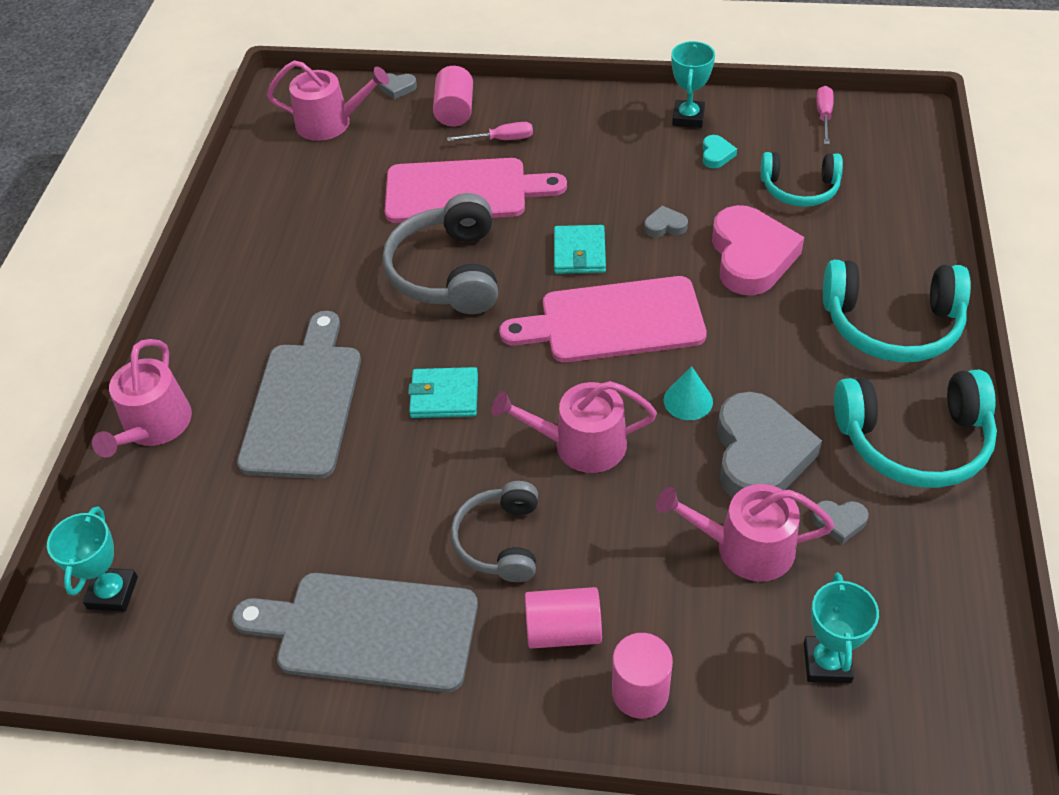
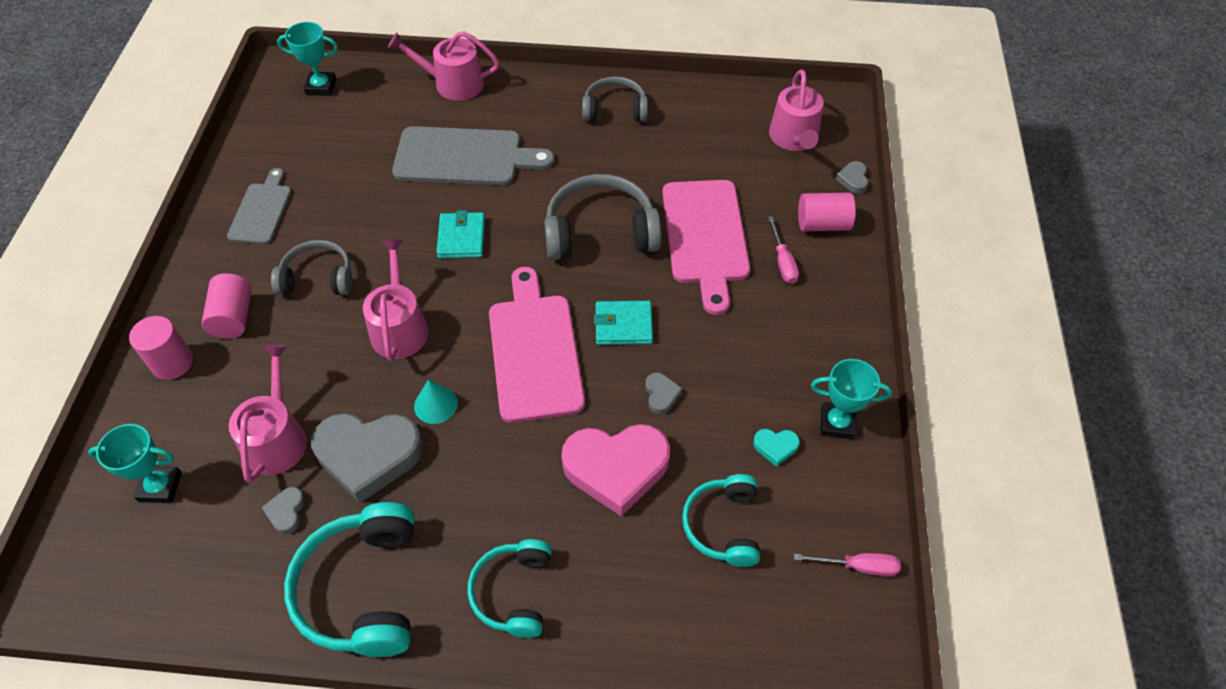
camera: 85 degrees right, 5 degrees up
(249, 262) = (615, 109): none -> grey headphones
(368, 631) = (261, 210): grey cutting board -> grey cutting board, size x0.60
(892, 325) = (513, 592): turquoise headphones -> turquoise headphones, size x0.64

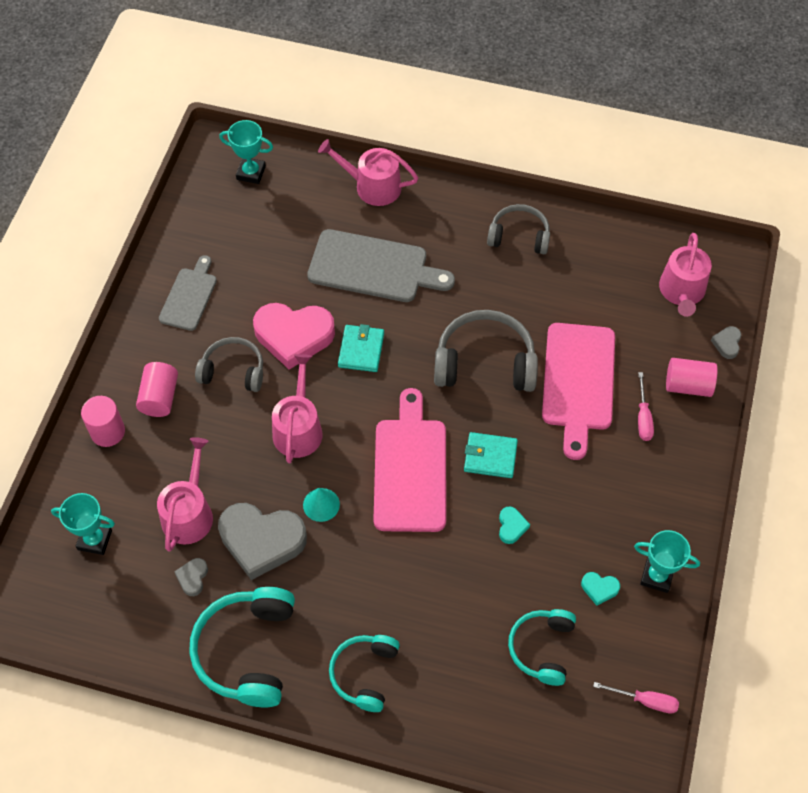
camera: 10 degrees right, 5 degrees up
(616, 468) = (462, 585): pink heart -> pink heart (294, 336)
(661, 395) = (511, 526): grey heart -> turquoise heart

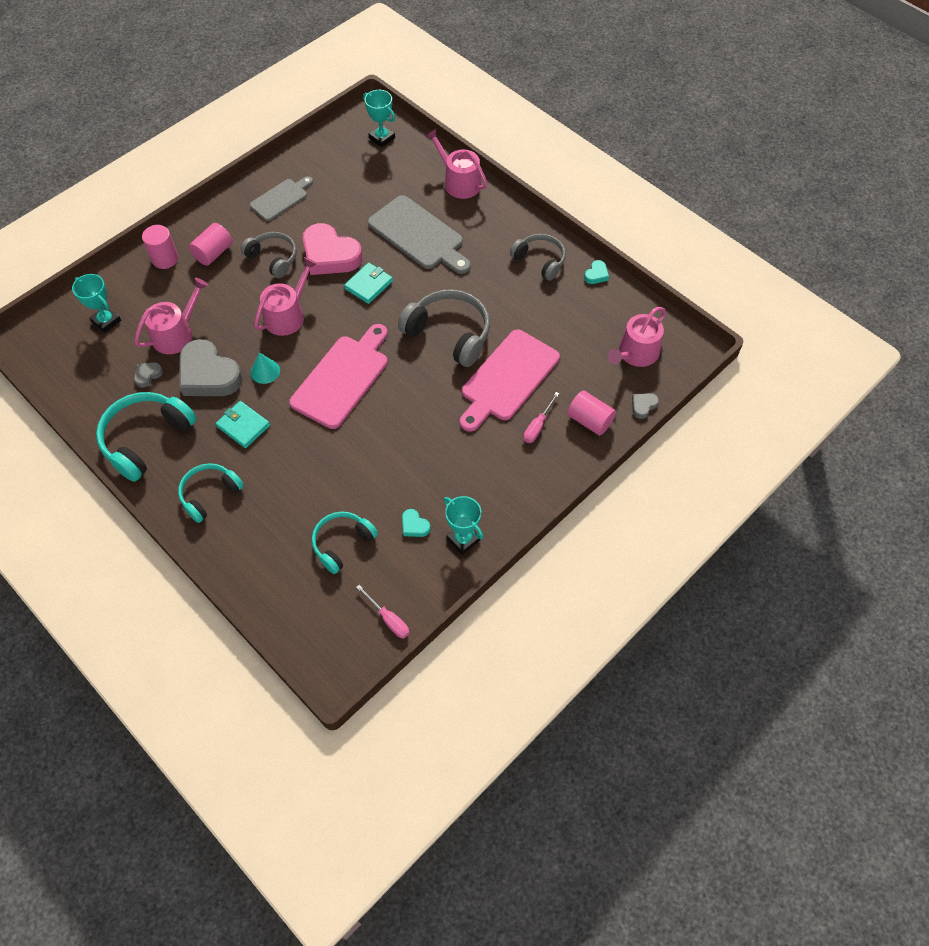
camera: 30 degrees right, 0 degrees up
(490, 457) = (404, 398): turquoise wallet -> turquoise wallet (243, 426)
(511, 526) = (383, 451): turquoise heart -> turquoise heart (596, 274)

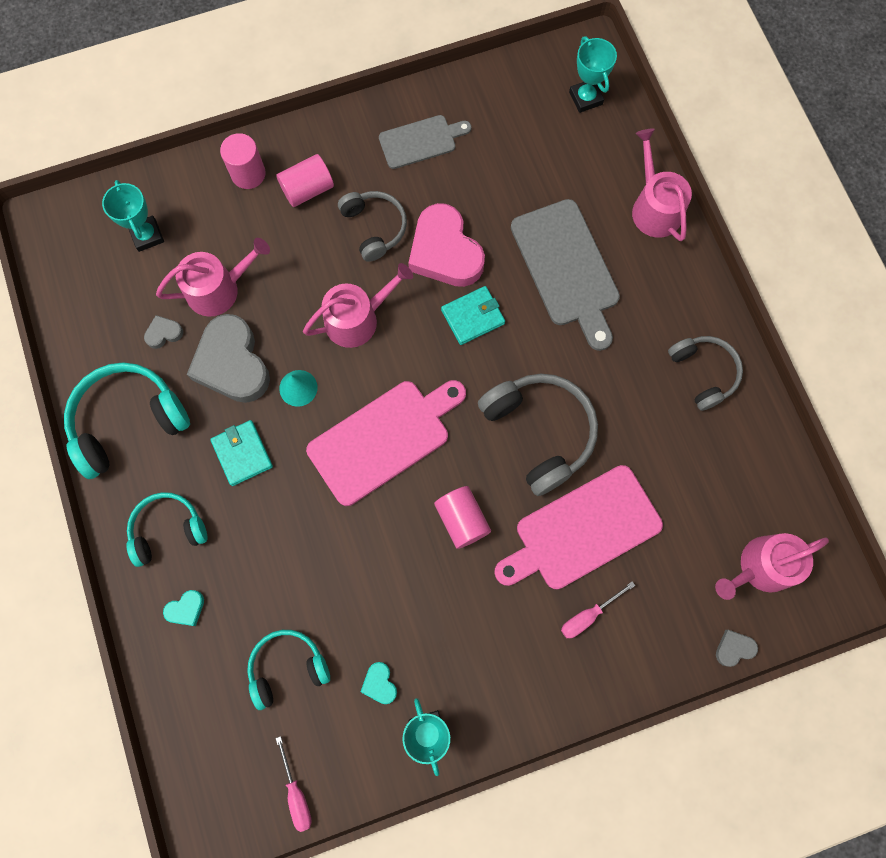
camera: 25 degrees right, 15 degrees up
(589, 420) = (656, 637): pink cylinder -> pink cylinder (462, 520)
(596, 274) = (767, 426): turquoise heart -> turquoise heart (186, 609)

